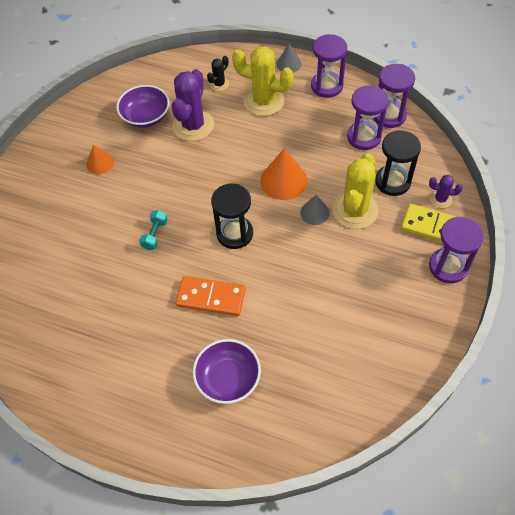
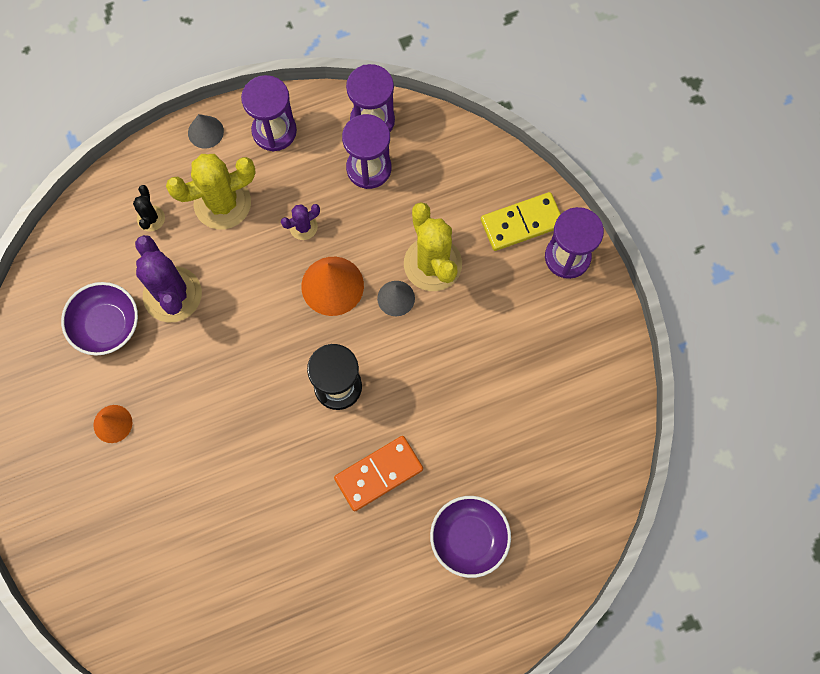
camera: 45 degrees left, 15 degrees up
(155, 234) = (257, 455): turquoise dumbbell -> none
(393, 182) = (441, 201): black hourglass -> none
(440, 199) = (503, 185): purple cactus -> purple cactus (303, 227)

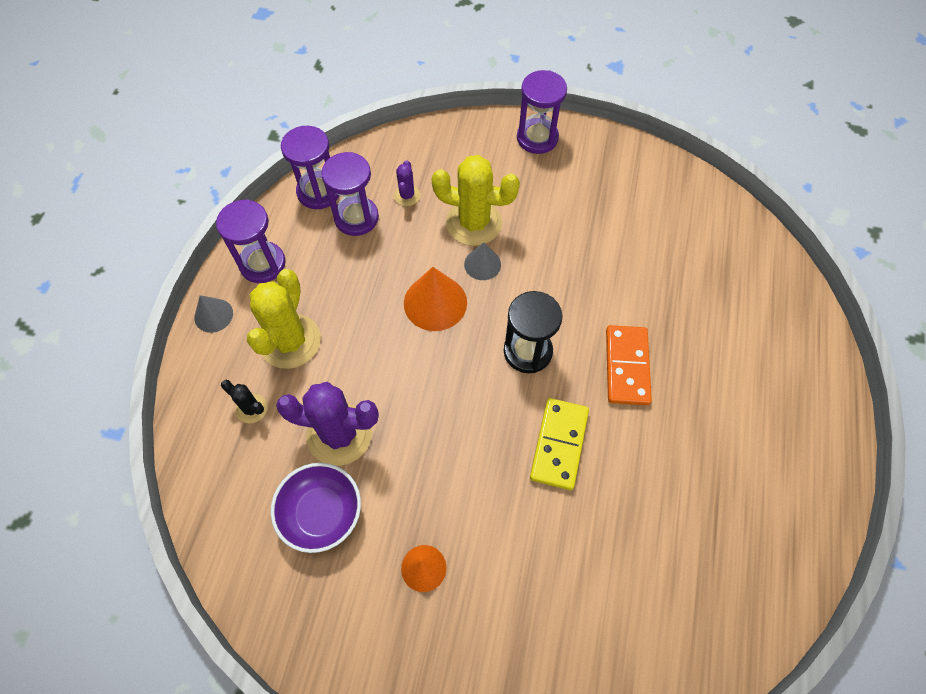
camera: 55 degrees left, 10 degrees down
(303, 227) = (366, 293): purple cactus -> purple cactus (407, 195)
(469, 538) = (725, 333): purple bowl -> none
(521, 223) = (487, 149): yellow domino -> yellow domino (559, 444)

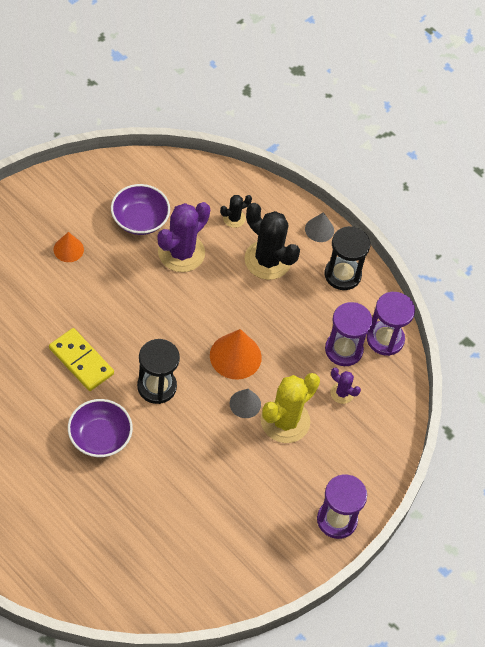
camera: 115 degrees right, 5 degrees down
(262, 264) = (342, 275): purple hourglass -> black hourglass
(290, 341) = (267, 260): yellow cactus -> black cactus
(626, 366) = (100, 437): orange domino -> purple bowl

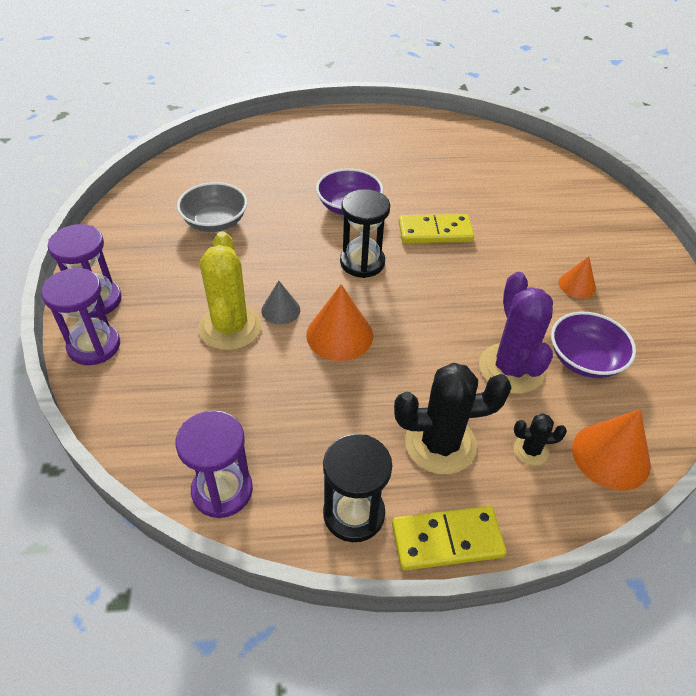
camera: 135 degrees right, 10 degrees down
(199, 516) = (215, 222): none -> grey bowl
(205, 182) = (611, 456): none -> orange cone
(234, 218) = (530, 450): black cactus -> black cactus turned 75 degrees clockwise
(319, 229) = (447, 540): grey cone -> yellow domino
(342, 393) = (206, 394): purple cactus -> none
(343, 350) = (253, 435): purple hourglass -> purple hourglass (94, 346)

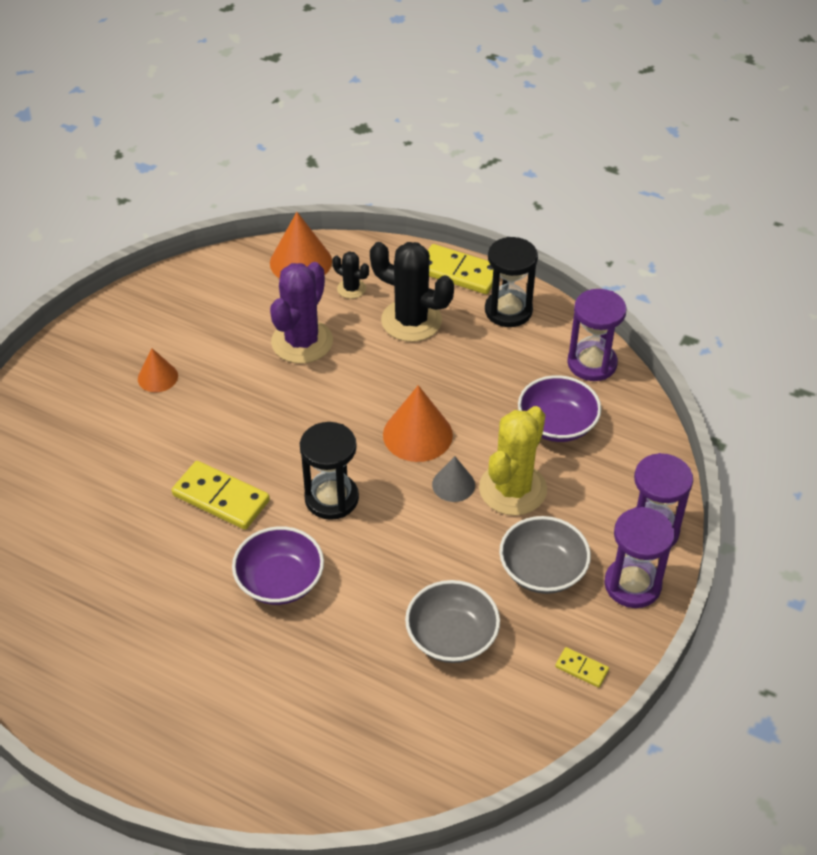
camera: 145 degrees left, 0 degrees up
(116, 238) = (581, 668): none -> yellow domino
(173, 282) = (542, 570): none -> grey bowl
(584, 359) = (236, 321): purple bowl -> purple bowl (557, 424)

